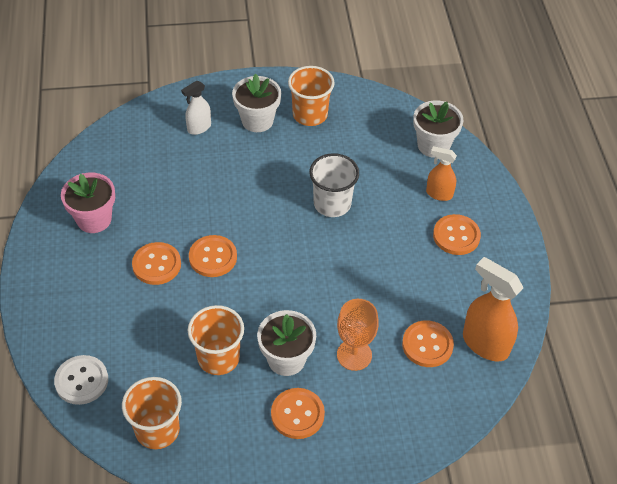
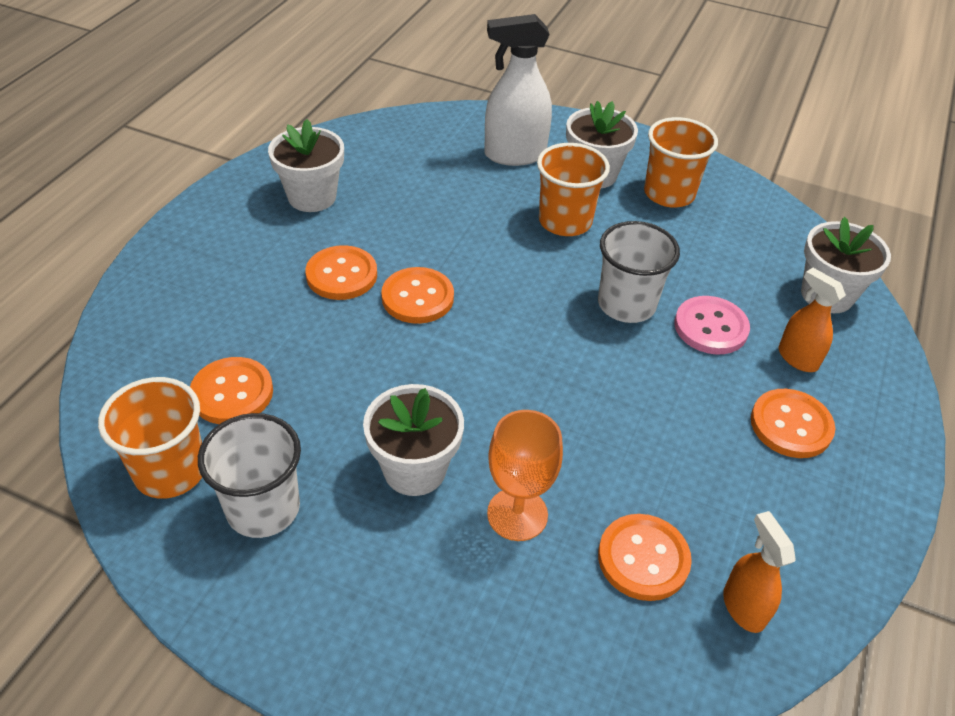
camera: 30 degrees right, 5 degrees down
(81, 381) = (137, 362): white button -> none
(94, 219) = (312, 197): pink flower pot -> white flower pot
(199, 128) = (514, 155): white spray bottle -> white spray bottle, size x1.69
(218, 358) = (325, 420): orange cup -> orange cup (565, 221)
(224, 422) = (263, 508): none -> white cup
(297, 414) = (371, 554): orange button -> orange button (232, 393)
(385, 196) = (710, 327): none -> pink button
(485, 344) = (743, 607): orange spray bottle -> orange spray bottle, size x0.59

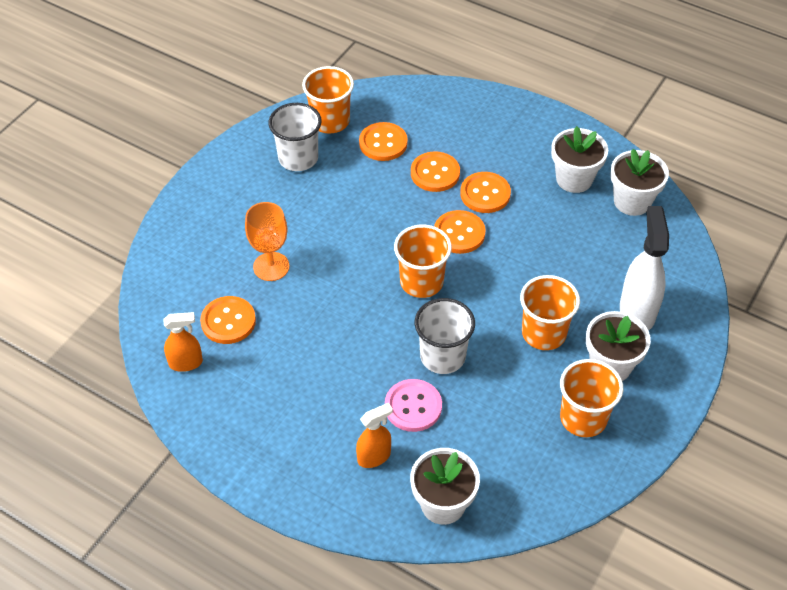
camera: 100 degrees right, 5 degrees up
(414, 469) = (312, 222): white flower pot -> white flower pot (632, 201)
(511, 331) = (421, 282): none -> orange cup
(791, 425) = (311, 431): orange button -> orange button (435, 173)

